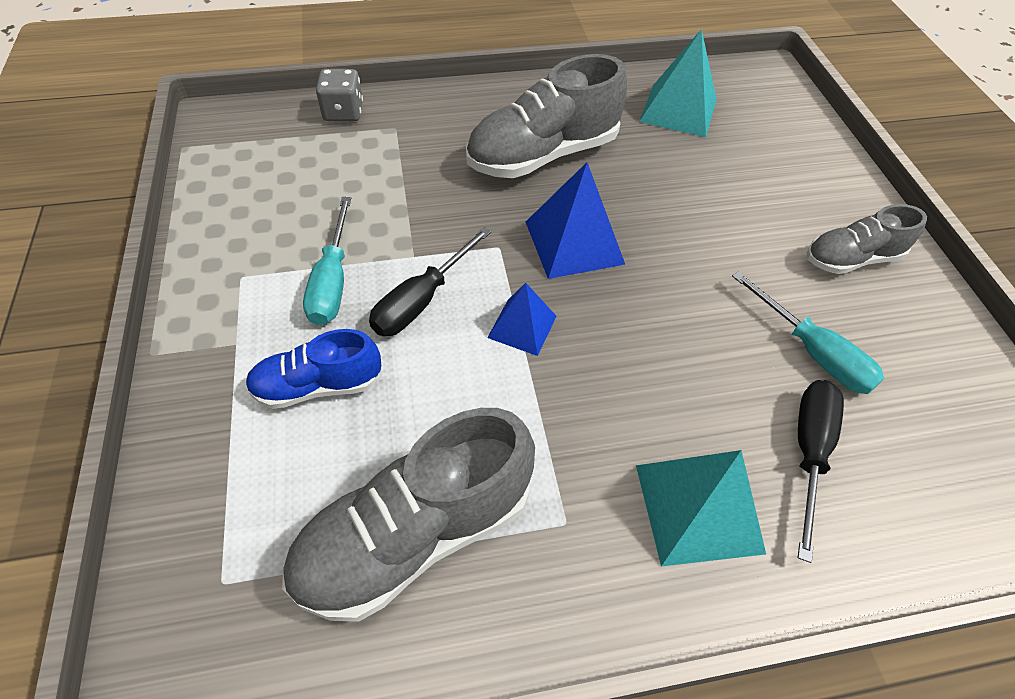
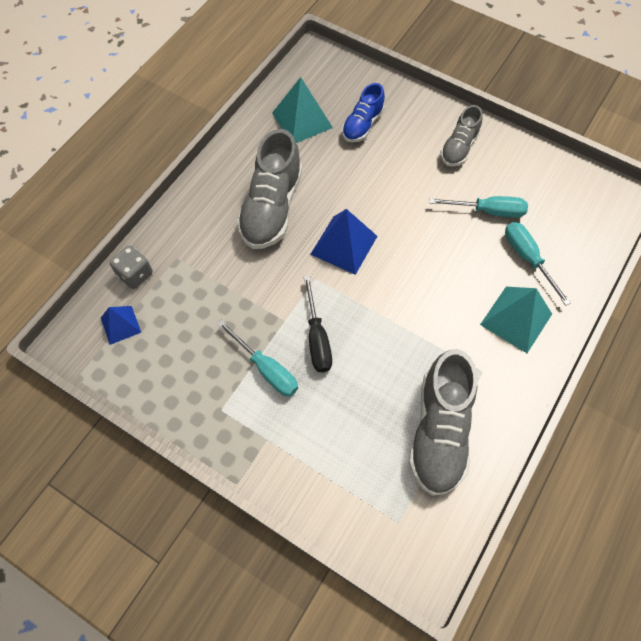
camera: 45 degrees left, 10 degrees up
(318, 386) = (328, 418): blue shoe -> blue shoe (362, 125)
(522, 326) = (373, 308): blue pyramid -> blue pyramid (120, 325)
(808, 452) = (527, 258): black screwdriver -> turquoise screwdriver

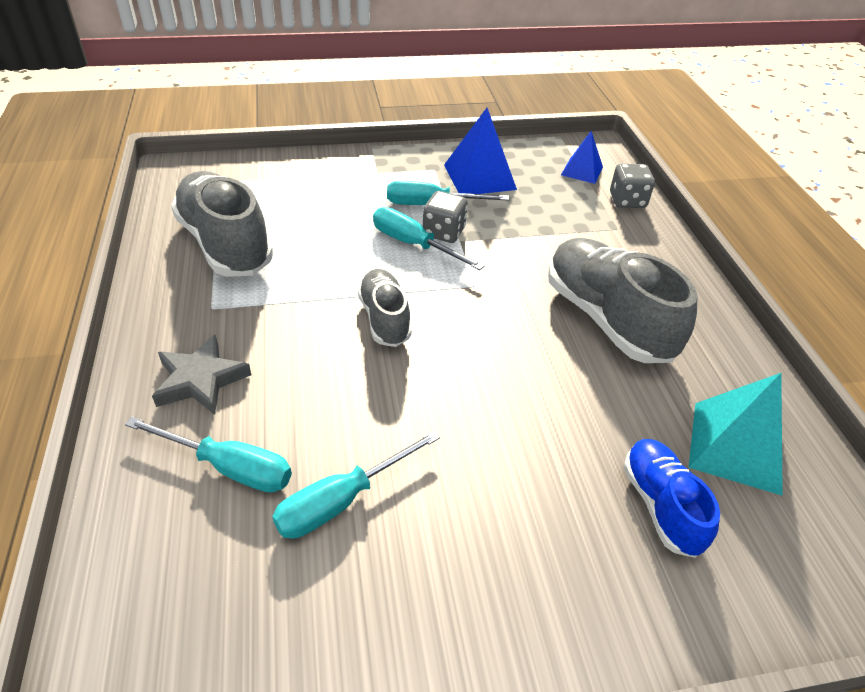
camera: 135 degrees right, 20 degrees down
(287, 335) = (443, 232): none -> grey dice
(317, 338) = (413, 244): black screwdriver -> turquoise screwdriver
(344, 245) = (484, 332): blue pyramid -> blue pyramid (479, 177)
(459, 147) = (483, 586): grey shoe -> grey shoe (384, 319)
(516, 319) = (200, 380): turquoise pyramid -> grey star

